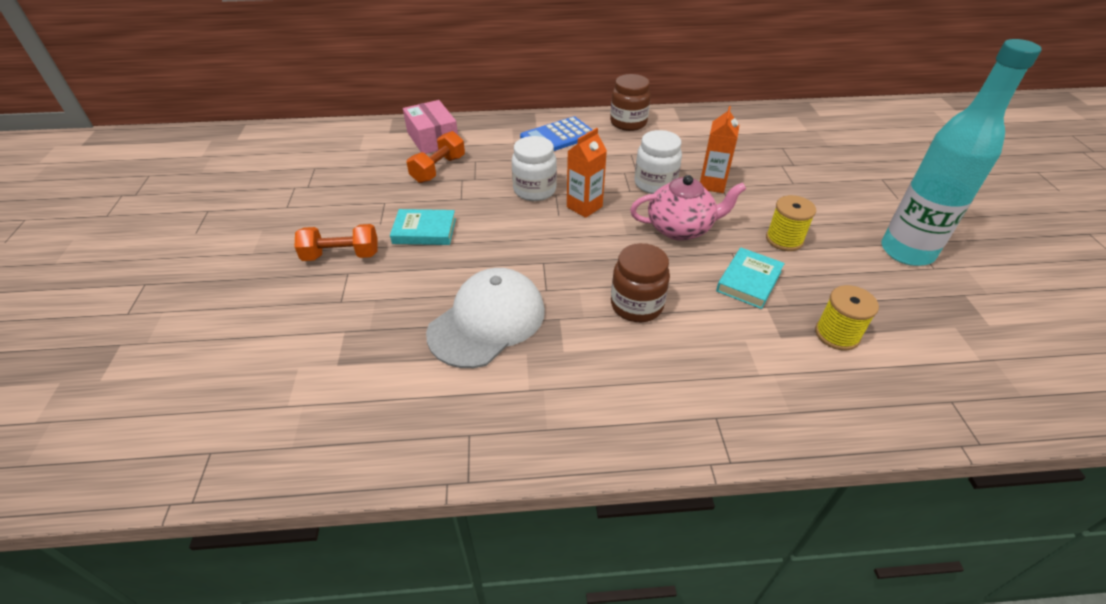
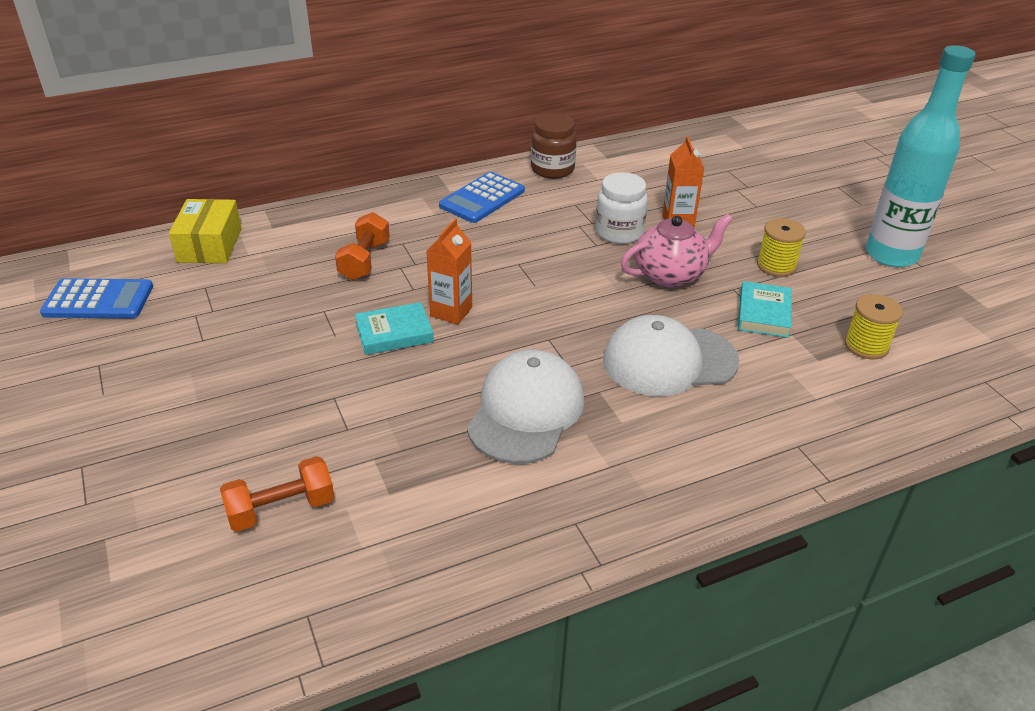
camera: 20 degrees left, 5 degrees down
(239, 164) = (98, 300): none -> blue calculator
(338, 138) = (209, 245): none -> yellow box
(341, 255) = (313, 380): orange dumbbell -> orange dumbbell (281, 509)
(432, 138) = (333, 225): pink box -> none
(534, 190) = (492, 264): white jar -> none
(584, 207) = (558, 271): orange carton -> orange carton (451, 312)
(636, 305) = (669, 361): brown jar -> white cap

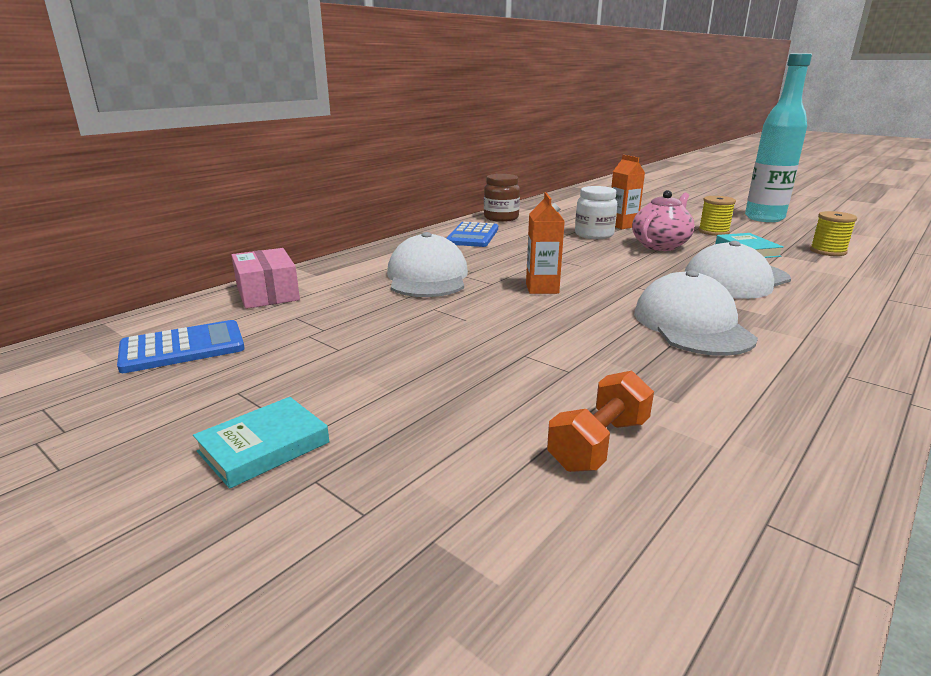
camera: 25 degrees left, 15 degrees down
(209, 245) = (267, 293): yellow box -> pink box
(364, 260) = (427, 277): orange dumbbell -> white cap
(394, 333) = (515, 308): turquoise book -> turquoise book (264, 447)

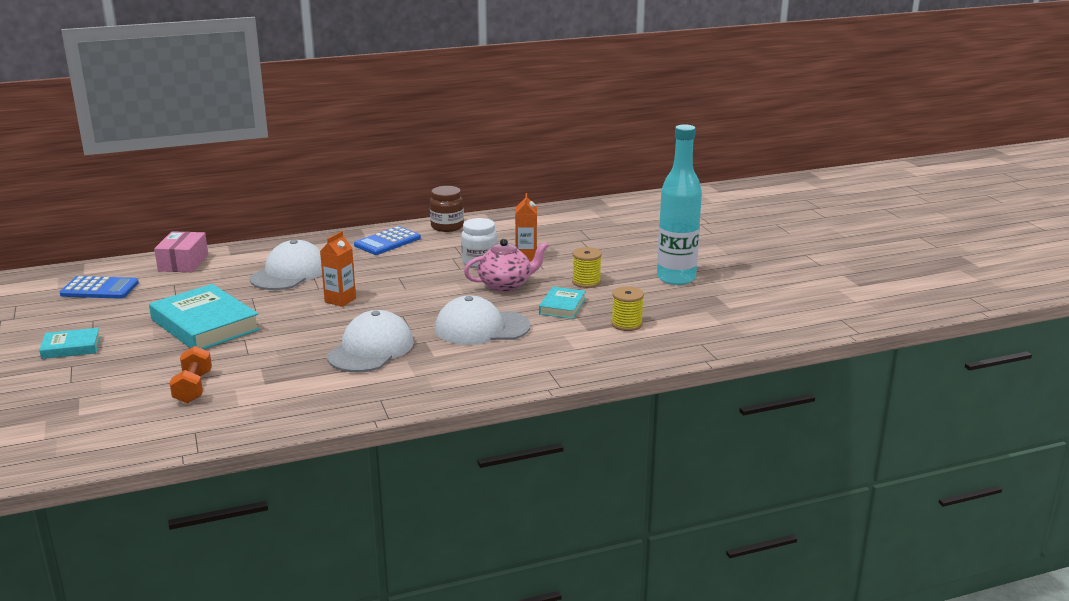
camera: 30 degrees right, 0 degrees up
(434, 352) = (205, 324): none -> turquoise book
(599, 444) = (193, 388): orange dumbbell -> orange dumbbell turned 75 degrees counterclockwise

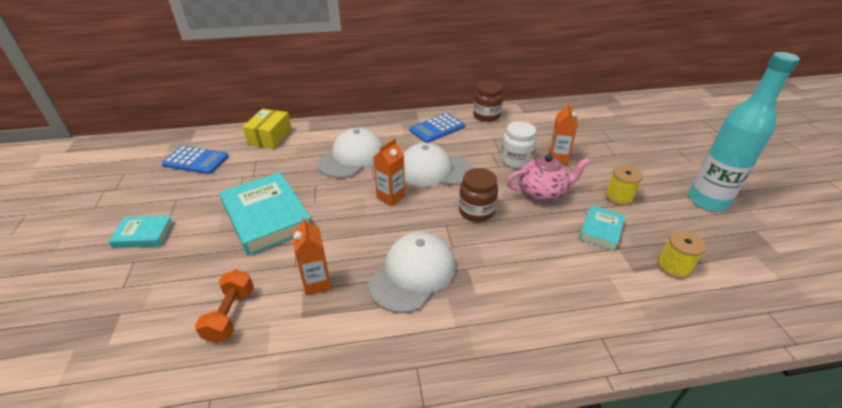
camera: 10 degrees right, 15 degrees up
(183, 263) = (270, 137): pink box -> yellow box
(274, 362) = (317, 283): none -> orange carton
(434, 303) = (476, 211): none -> brown jar
(481, 328) = (523, 254): white cap -> white cap (434, 170)

